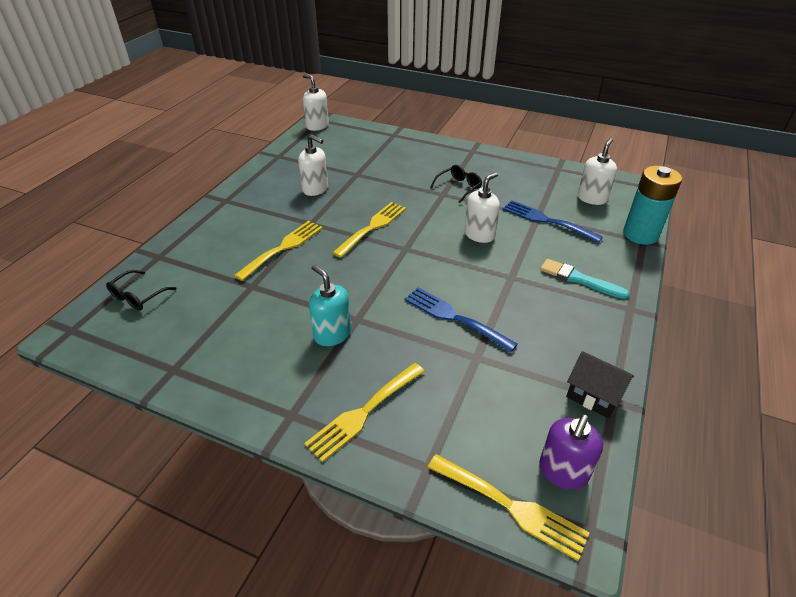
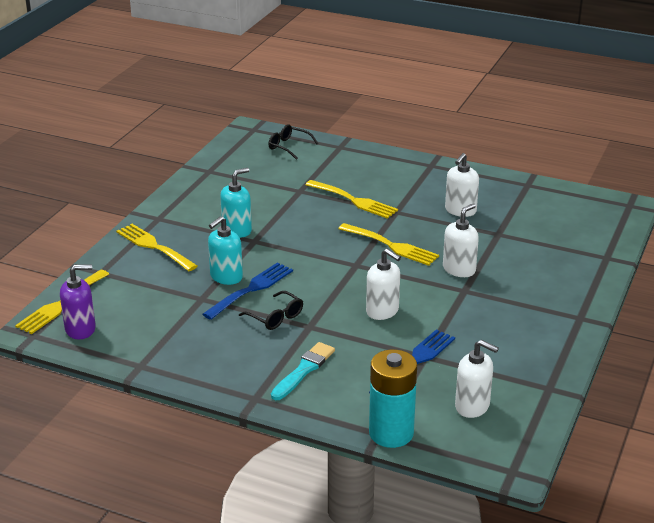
camera: 90 degrees right, 10 degrees down
(317, 126) = (611, 203): white soap dispenser -> white soap dispenser (459, 269)
(432, 338) = (226, 277): none -> turquoise soap dispenser
(458, 187) = (481, 302): black glasses -> black glasses (275, 317)
(563, 472) = (80, 329): purple soap dispenser -> purple soap dispenser turned 135 degrees clockwise
(593, 396) = (147, 355): black house -> none

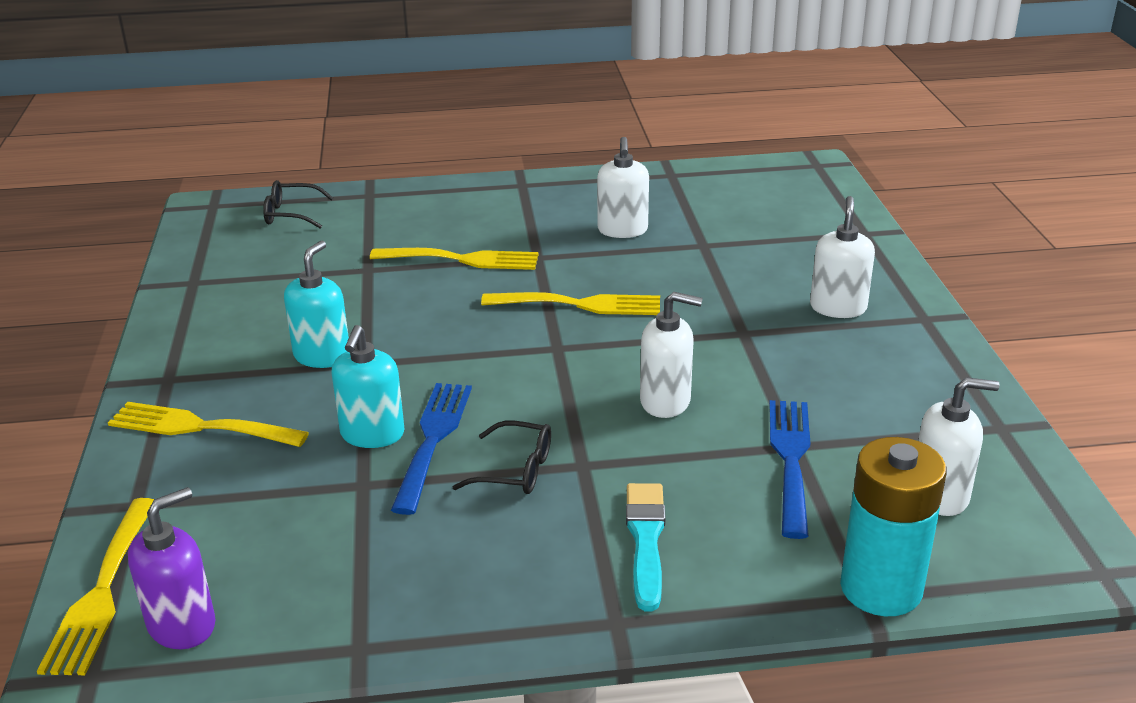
camera: 30 degrees left, 0 degrees up
(459, 269) = (705, 307): white soap dispenser -> white soap dispenser (838, 307)

